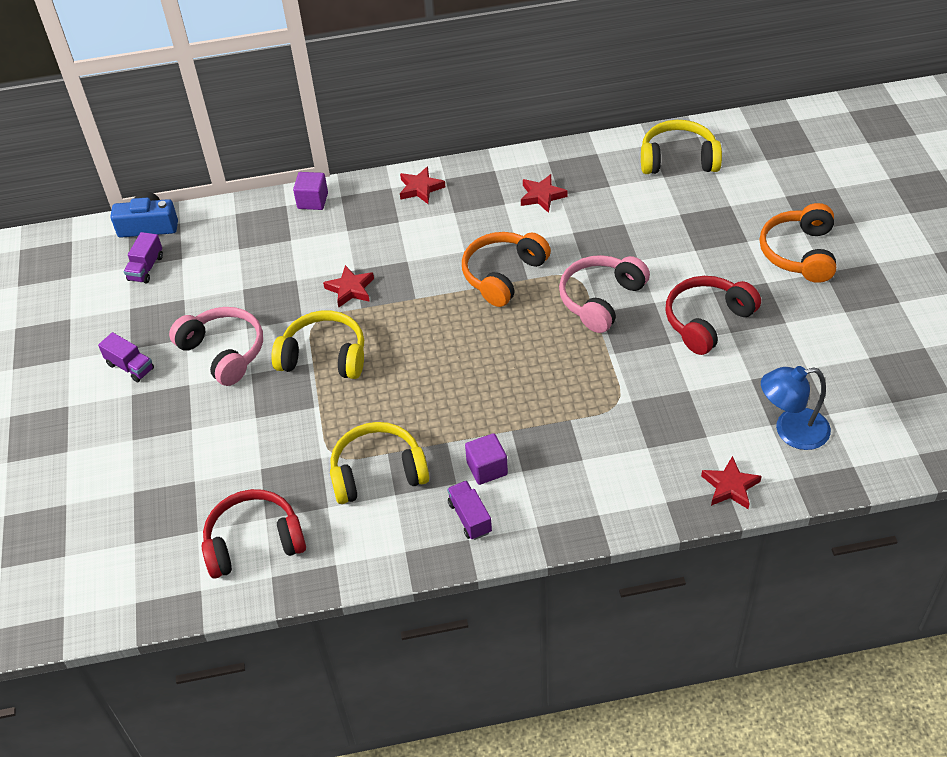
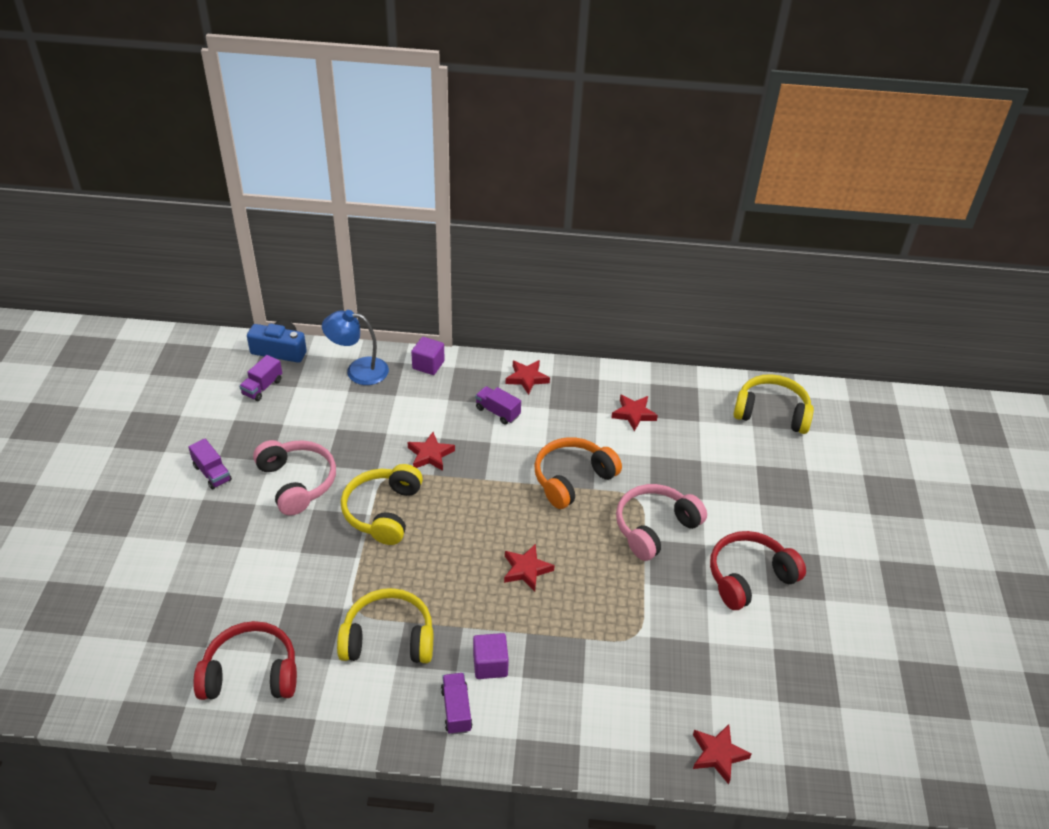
camera: 10 degrees right, 5 degrees down
(324, 356) = (383, 511): yellow headphones -> yellow headphones turned 105 degrees counterclockwise
(403, 229) = (497, 412): none -> purple truck
(489, 372) = (526, 570): none -> red star
(791, 431) = (797, 714): blue lamp -> blue lamp (358, 370)
(799, 253) = (860, 534): orange headphones -> none

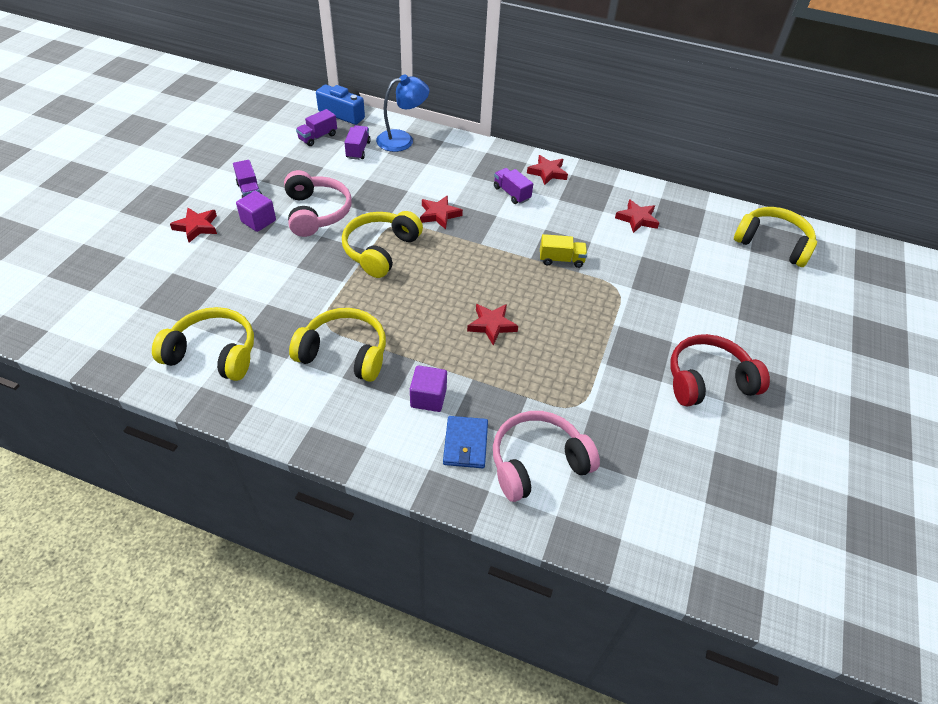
camera: 15 degrees right, 5 degrees up
(251, 673) = (213, 353): red headphones -> yellow headphones
(358, 370) = (402, 139): blue lamp -> blue lamp turned 135 degrees clockwise
(428, 365) = (464, 146): purple cube -> purple cube (258, 221)
(456, 710) = (382, 429): purple truck -> purple truck (358, 150)
(542, 703) = (465, 444): none -> blue wallet
(572, 479) = (561, 260): orange headphones -> yellow truck
(654, 528) = (626, 316): pink headphones -> pink headphones (537, 462)
(718, 754) = (626, 537): red star -> red star (196, 227)

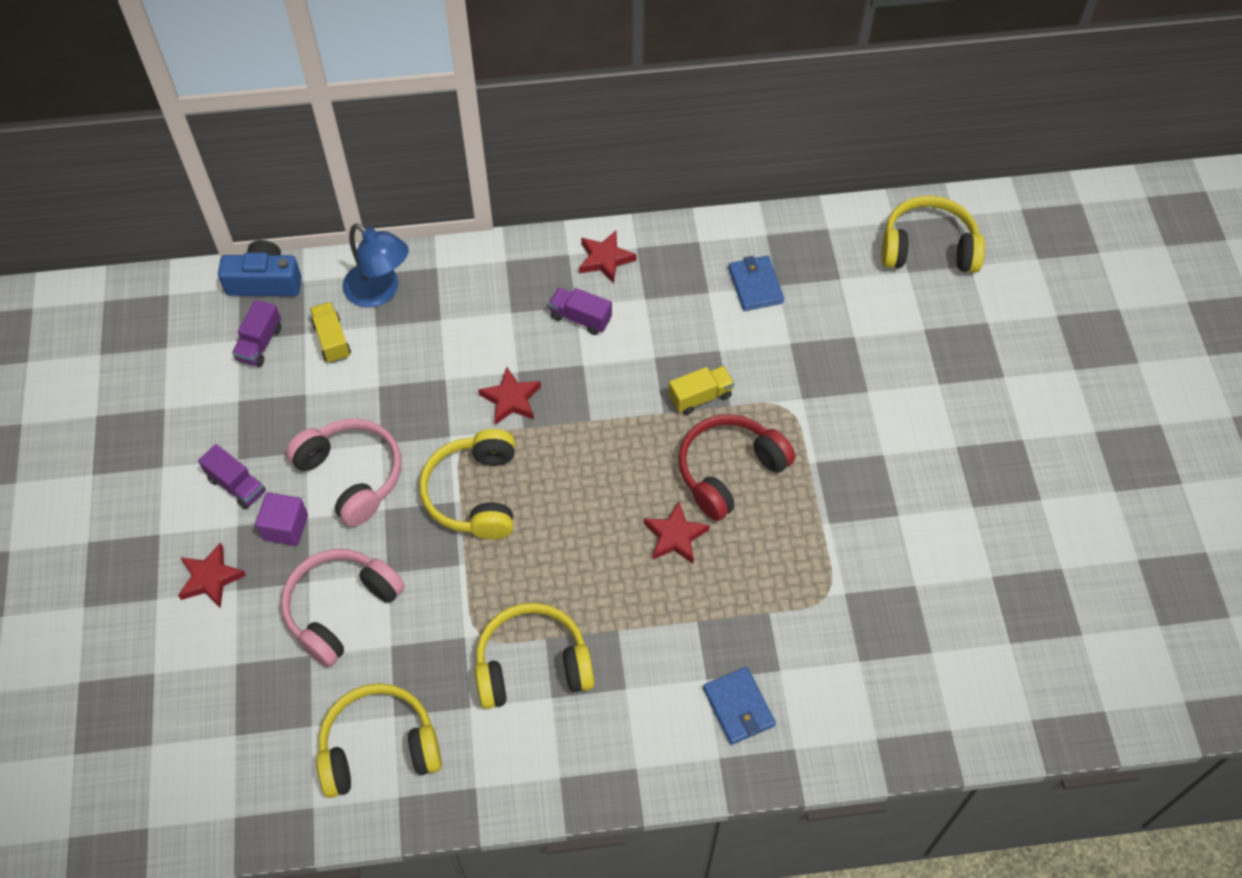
camera: 25 degrees left, 10 degrees up
(358, 150) = (332, 340): purple truck -> yellow truck
(402, 139) = (380, 292): blue lamp -> blue lamp turned 90 degrees clockwise
(428, 398) = (664, 672): purple cube -> none
(537, 462) = (825, 688): pink headphones -> pink headphones (340, 609)
(637, 219) = (755, 285): red star -> blue wallet
(708, 380) = (945, 488): red headphones -> red headphones (729, 471)

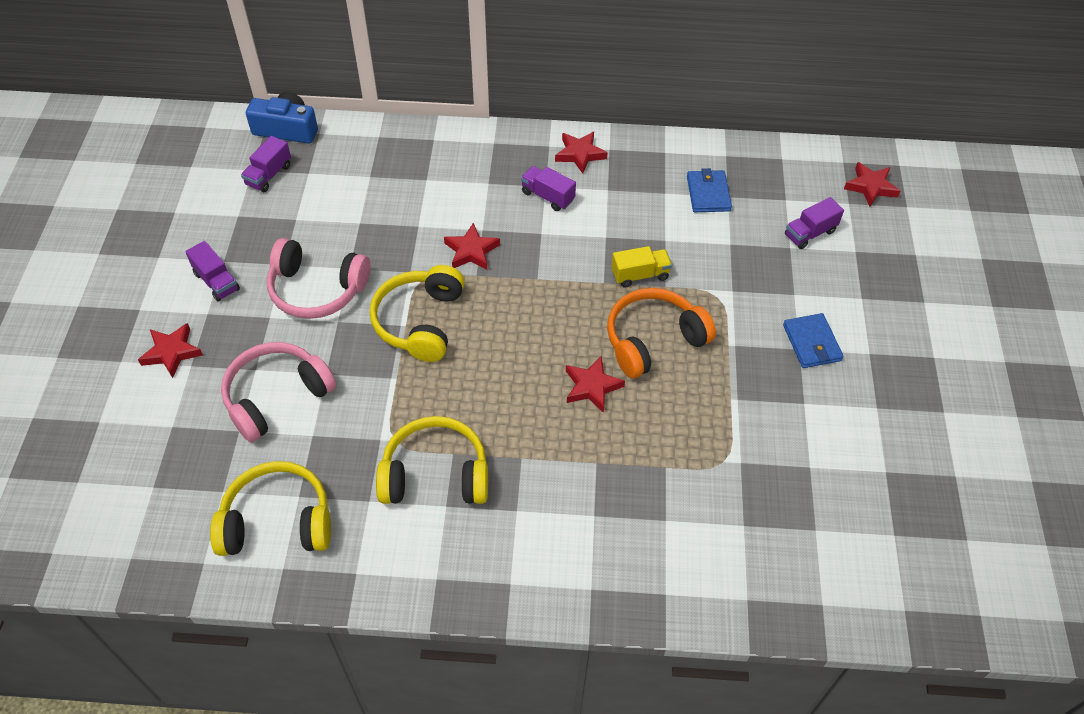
camera: 10 degrees right, 5 degrees down
(285, 527) = (248, 322): purple cube -> none
(332, 340) = (330, 181): yellow truck -> none
(352, 475) = (317, 289): pink headphones -> pink headphones turned 135 degrees clockwise
(380, 292) = (380, 151): blue lamp -> none
(729, 471) = (653, 340): red headphones -> orange headphones
(738, 707) = (619, 546): blue wallet -> blue wallet (812, 343)
(872, 315) = (810, 233): none -> purple truck
(928, 248) = (870, 187): yellow headphones -> red star

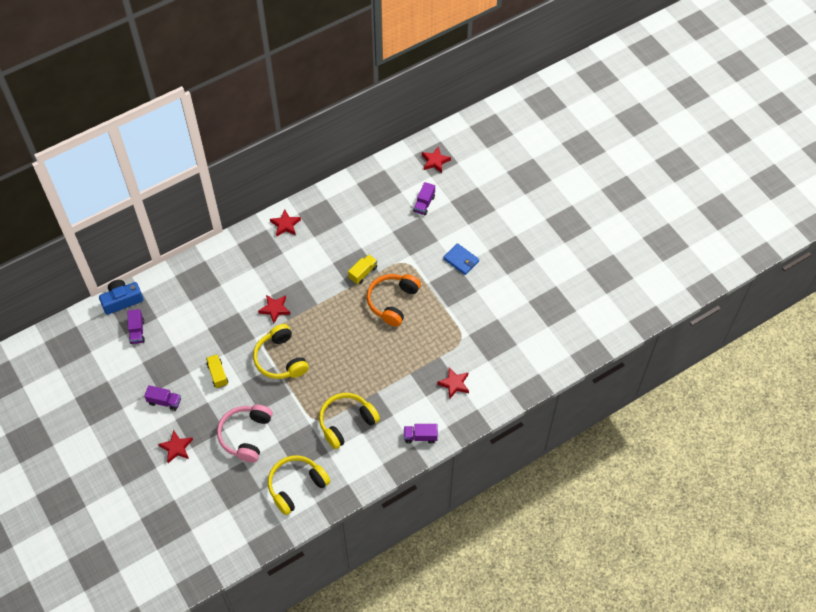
camera: 35 degrees left, 5 degrees up
(317, 289) = (218, 374): pink headphones -> yellow truck
(547, 196) = (288, 258): purple truck -> purple truck (420, 436)
(592, 387) = (382, 340): red star -> red star (454, 384)
(708, 193) = (363, 210): blue wallet -> none

